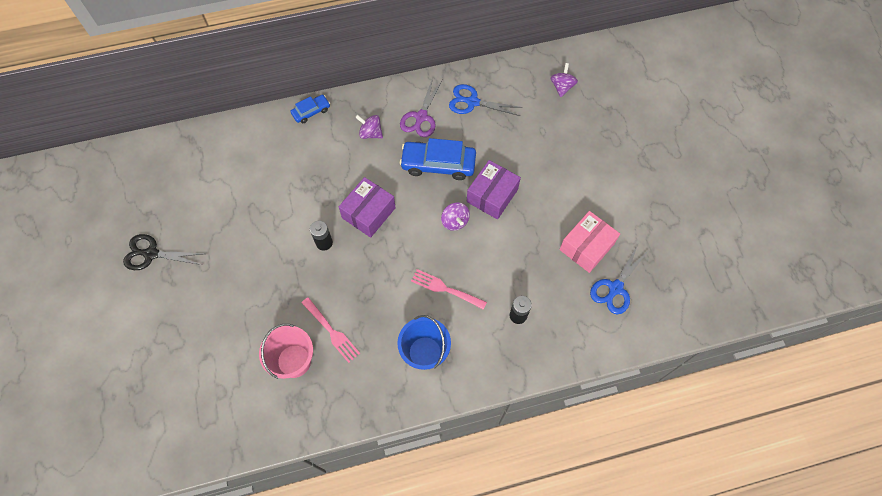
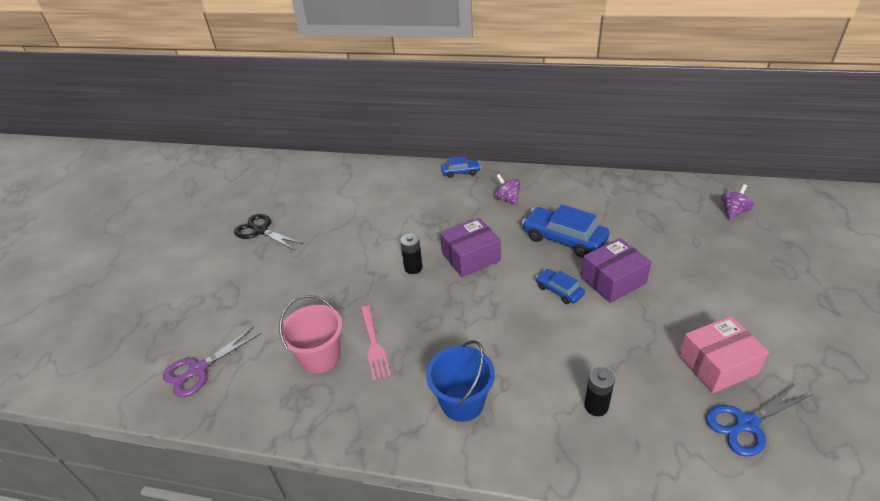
camera: 30 degrees right, 25 degrees down
(421, 117) = (564, 199): purple scissors -> purple scissors (199, 369)
(446, 289) = (519, 348): pink fork -> none
(455, 221) = (559, 290): purple spinning top -> blue car
(472, 102) = (624, 201): blue scissors -> none

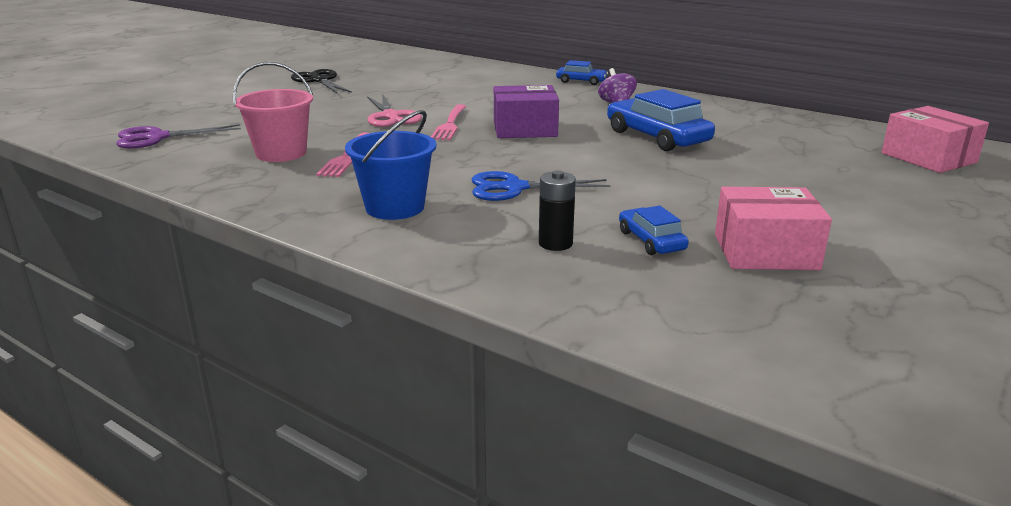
camera: 20 degrees right, 15 degrees down
(361, 271) = (391, 116): none -> pink scissors
(413, 268) = (450, 124): black battery -> pink fork
(559, 290) = (607, 166): blue car -> blue car (651, 241)
(613, 280) = (688, 172): purple box -> none
(733, 212) = (928, 158): purple spinning top -> pink box
(746, 423) = (756, 300): blue scissors -> blue scissors (514, 188)

